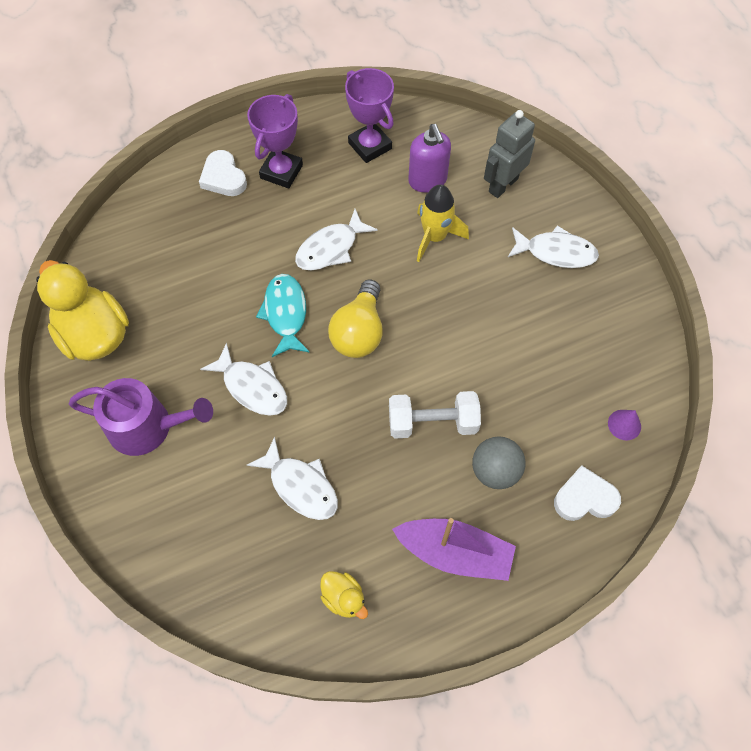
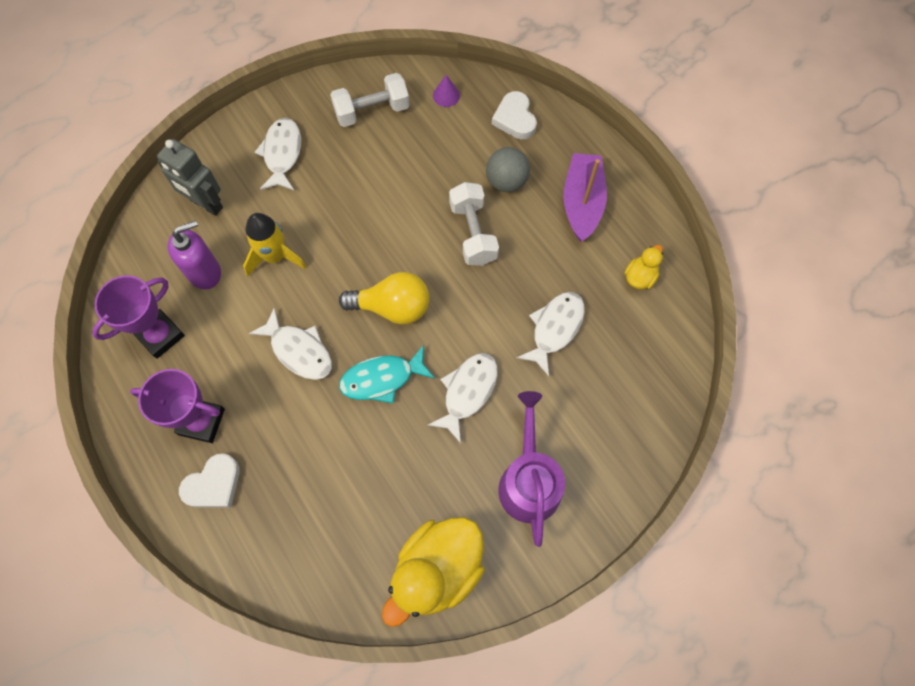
camera: 100 degrees left, 5 degrees up
(606, 342) = (372, 111): none -> white dumbbell

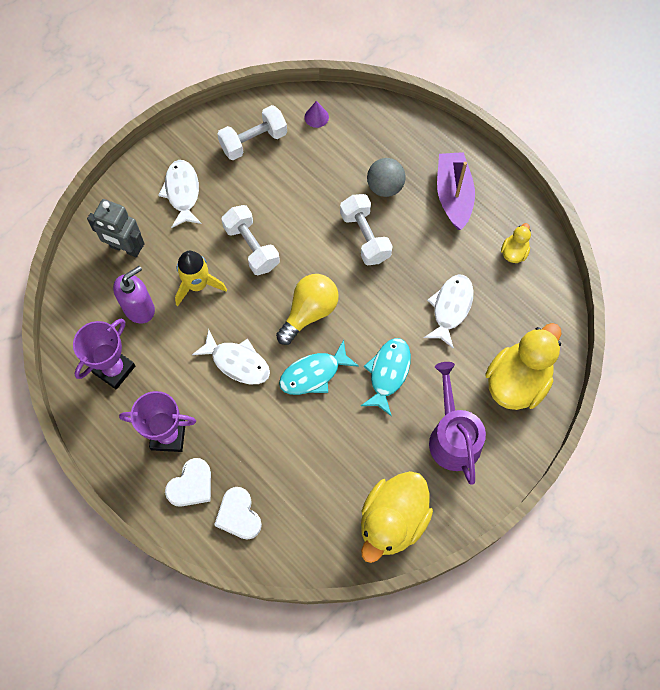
camera: 10 degrees left, 0 degrees up
(344, 224) = (251, 247): none -> white dumbbell
(392, 307) = (309, 312): yellow light bulb -> yellow light bulb turned 45 degrees counterclockwise
(467, 392) = (388, 373): white fish -> turquoise fish
(515, 119) = (381, 129): white heart -> white heart (239, 515)
(617, 427) = (517, 381): none -> yellow duck

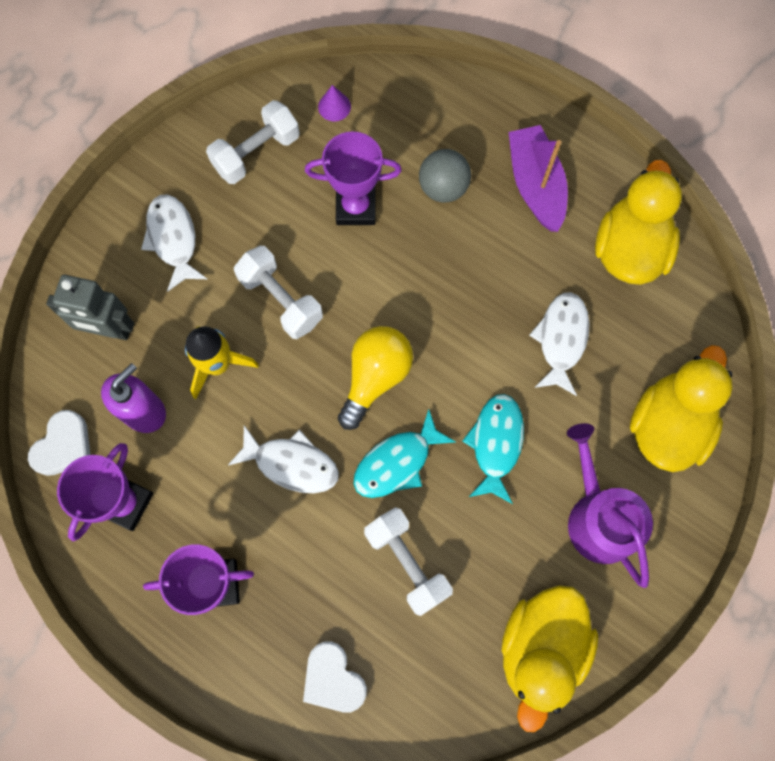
camera: 10 degrees left, 5 degrees up
(191, 485) = (261, 648): white heart -> white heart (64, 446)
(318, 191) = (355, 207): none -> purple trophy
(365, 237) = (430, 261): white dumbbell -> white dumbbell (407, 562)
(514, 252) = (629, 250): yellow duck -> yellow duck, size x2.13

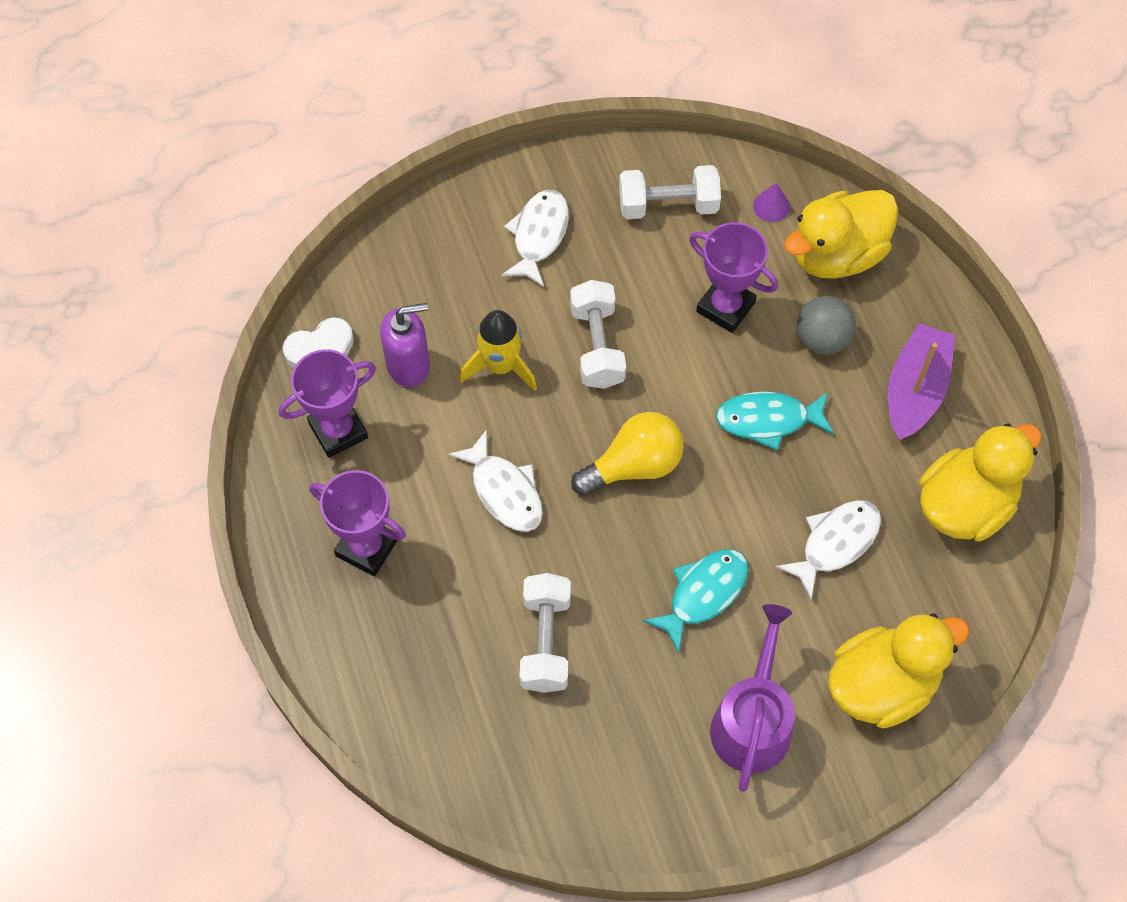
camera: 35 degrees right, 10 degrees down
(109, 330) = (428, 278): grey robot -> none
(333, 679) = (409, 693): white heart -> none
(397, 462) = (600, 551): turquoise fish -> turquoise fish (768, 420)
(541, 648) = (613, 795): yellow duck -> yellow duck (836, 254)

